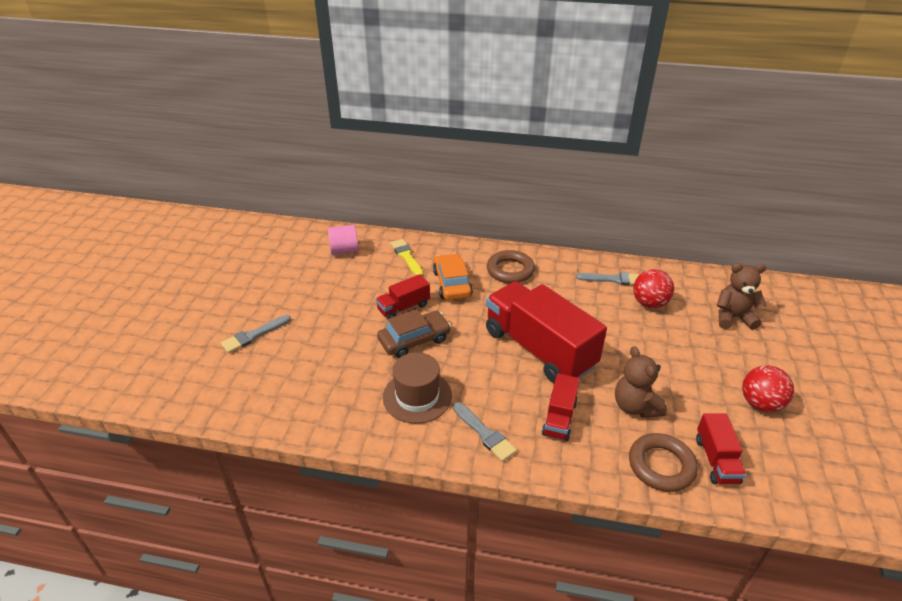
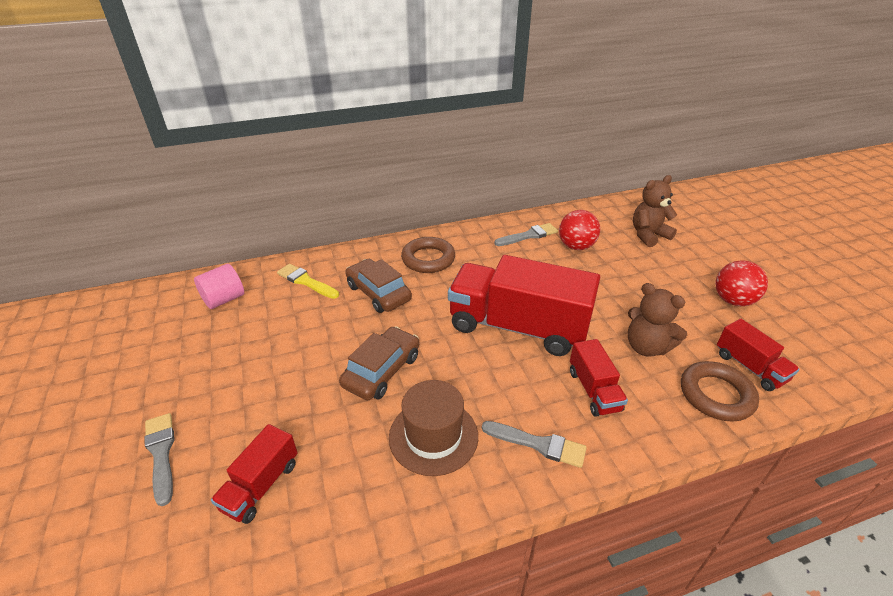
camera: 30 degrees left, 0 degrees up
(253, 335) = (161, 453): grey brush -> grey brush turned 135 degrees clockwise
(403, 307) = (342, 339): red truck -> red truck (261, 485)
(452, 284) = (378, 293): orange car -> brown car

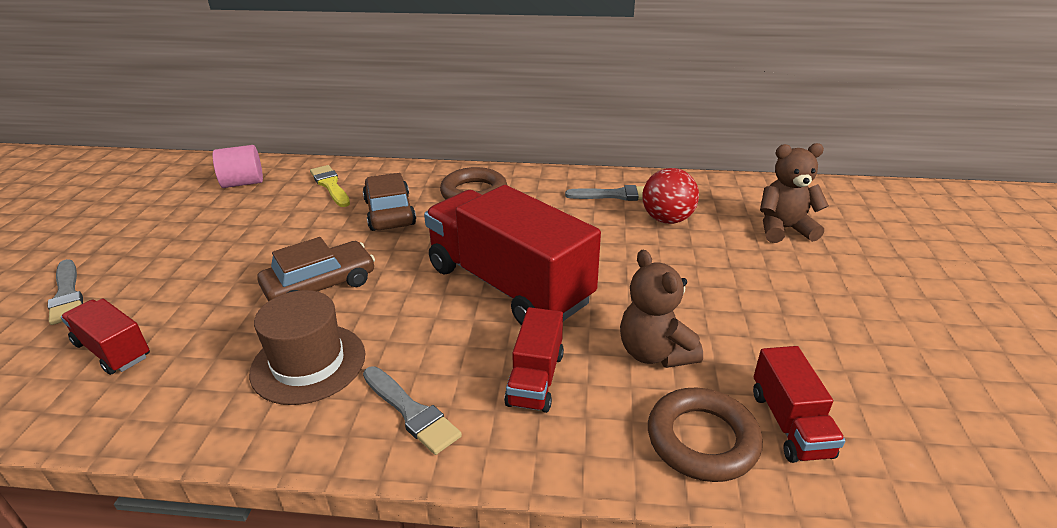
camera: 25 degrees right, 5 degrees down
(161, 453) = (67, 295): grey brush -> grey brush turned 150 degrees clockwise
(261, 485) = (113, 350): red truck -> red truck turned 75 degrees clockwise
(733, 300) = (842, 335): red ball -> none

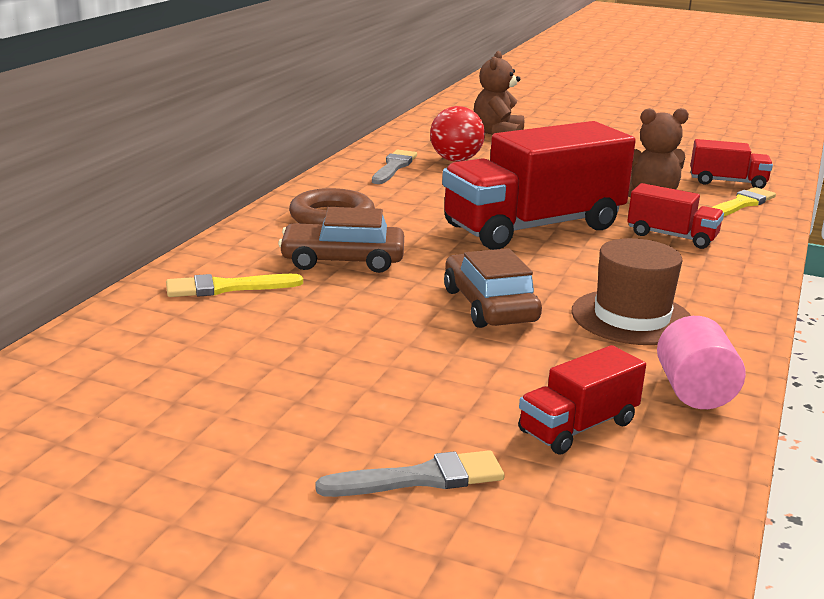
camera: 75 degrees left, 10 degrees down
(243, 183) = (147, 347): pink cylinder -> pink cylinder (694, 392)
(411, 412) = (707, 281): grey brush -> none
(702, 440) = (741, 204): brown ring -> yellow brush

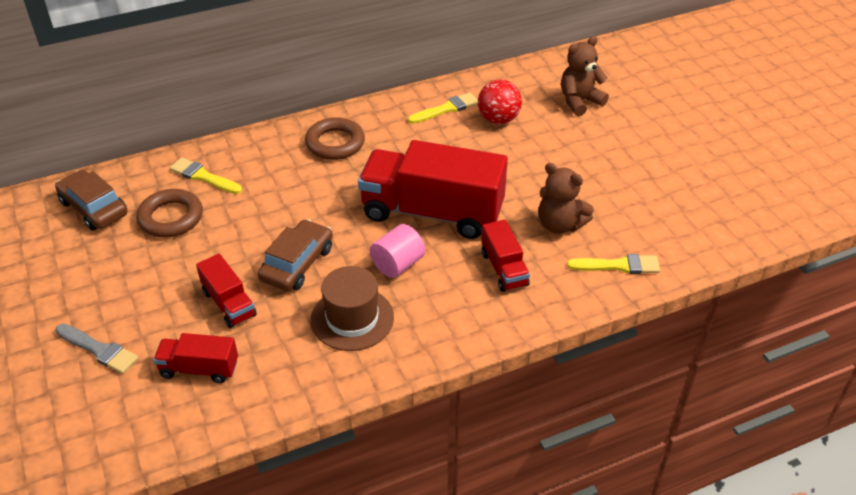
camera: 45 degrees right, 20 degrees up
(257, 332) = (171, 217): none -> brown ring
(342, 260) = (284, 185): brown car -> brown car (94, 208)
(394, 167) = (446, 109): grey brush -> yellow brush
(694, 392) = (286, 387): pink cylinder -> pink cylinder (397, 264)
(727, 182) = (656, 238): red truck -> red truck (229, 303)

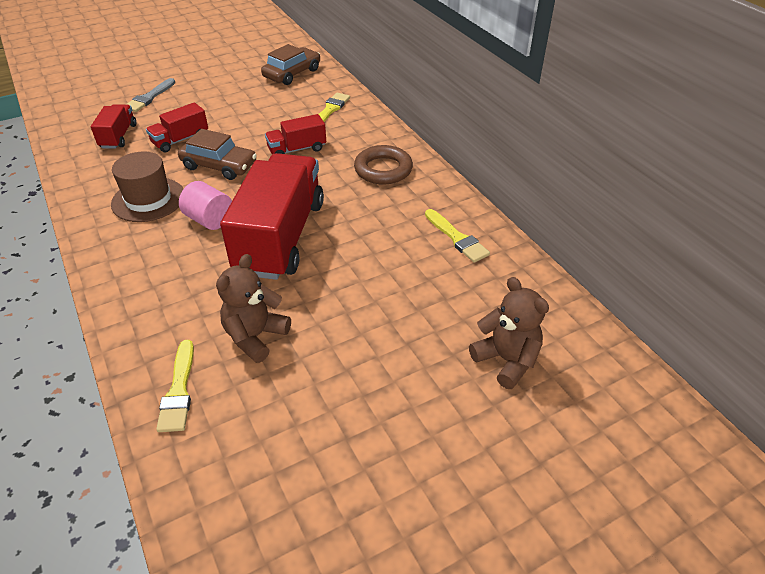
camera: 85 degrees right, 0 degrees up
(171, 217) = (280, 103): brown ring -> none
(498, 119) = (447, 281): red ball -> none
(504, 269) = (191, 291): red truck -> red truck (297, 149)

